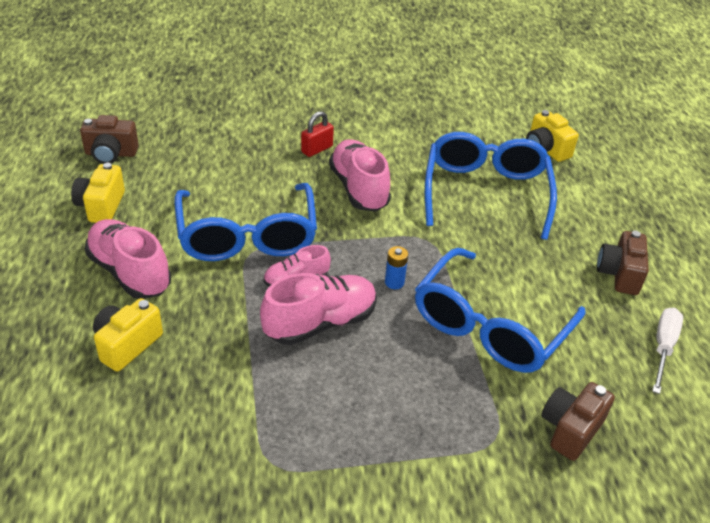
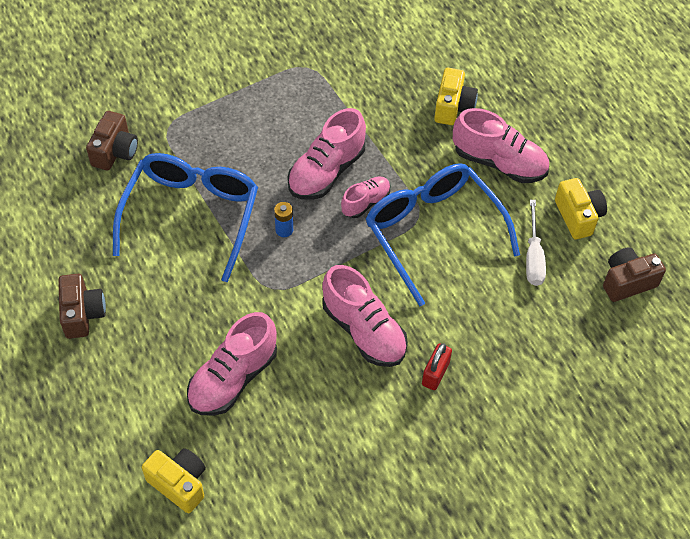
camera: 160 degrees right, 15 degrees up
(485, 192) = (233, 378): blue glasses -> pink shoe
(663, 347) = (43, 246): white screwdriver -> white screwdriver (533, 257)

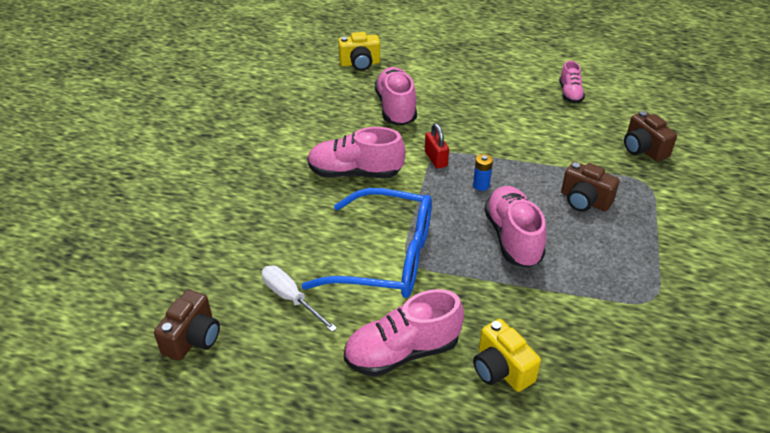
camera: 135 degrees right, 15 degrees down
(82, 314) = (511, 81): brown camera -> brown camera (584, 201)
(191, 215) = (543, 153): blue glasses -> none
(365, 202) = (457, 240): pink shoe -> pink shoe (570, 94)
(435, 373) = (283, 183): red padlock -> red padlock (436, 159)
(578, 216) = (285, 360): yellow camera -> none

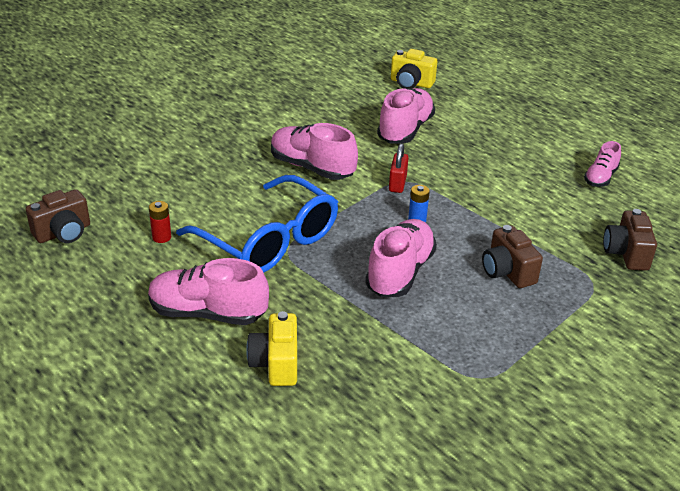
camera: 30 degrees right, 5 degrees down
(291, 298) = (161, 237): white screwdriver -> red battery

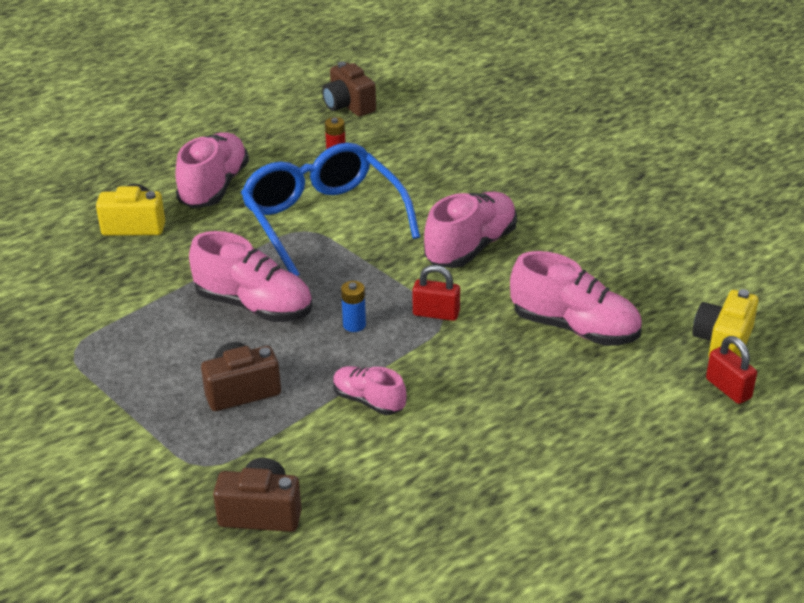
camera: 95 degrees right, 0 degrees up
(269, 241) = (323, 219): blue glasses -> blue glasses turned 105 degrees clockwise
(453, 86) = (728, 388): none -> red padlock
(600, 177) = (457, 523): pink shoe -> pink shoe (368, 401)

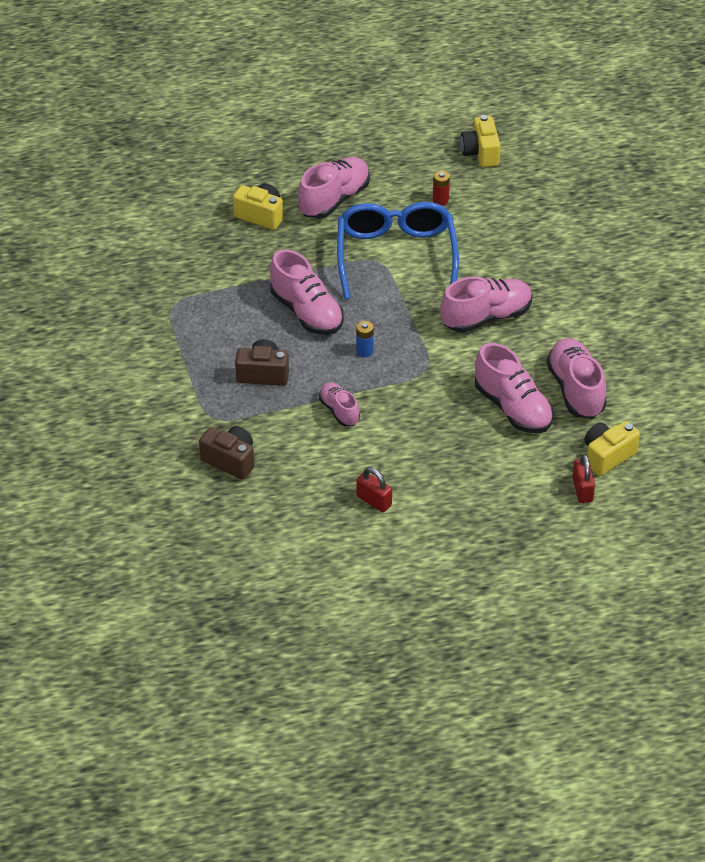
camera: 25 degrees right, 10 degrees up
(348, 106) = (480, 153): brown camera -> yellow camera
(436, 313) = (425, 362): red padlock -> red padlock (374, 501)
(628, 287) = (575, 389): none -> pink shoe

